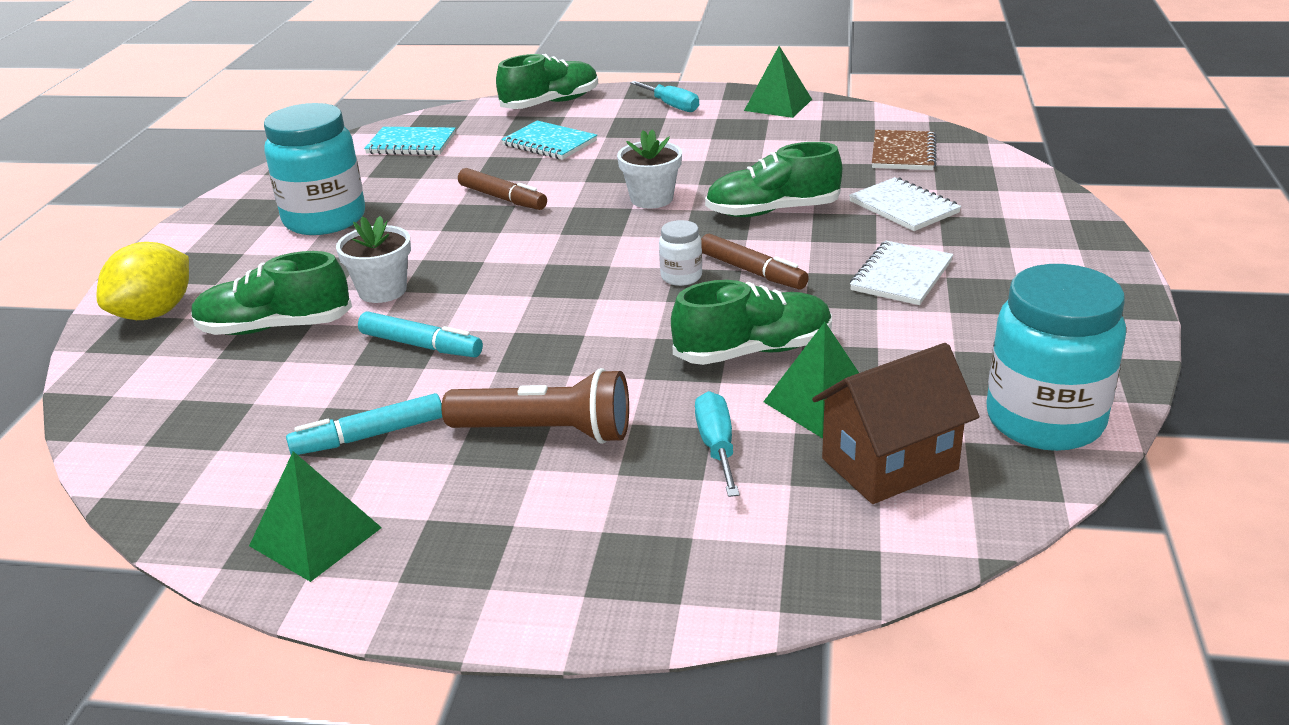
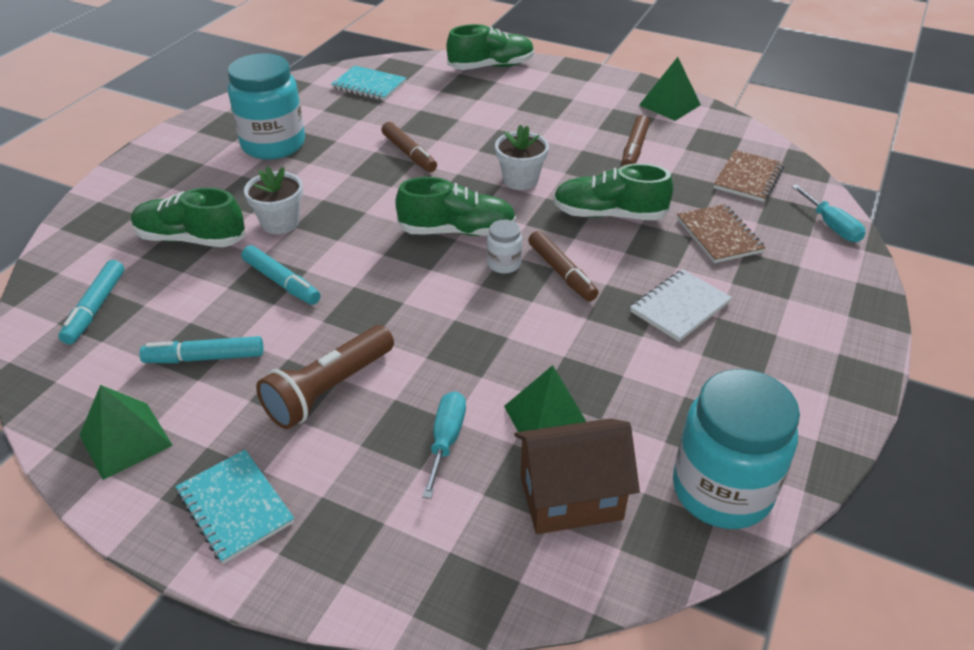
camera: 15 degrees right, 10 degrees up
(154, 313) = (119, 205): yellow lemon -> none
(188, 419) = (95, 308): none -> turquoise marker
(546, 432) = (329, 389): brown flashlight -> brown flashlight turned 105 degrees clockwise
(549, 143) = (470, 106): turquoise notebook -> turquoise notebook (235, 507)
(671, 106) = (583, 88): turquoise screwdriver -> turquoise screwdriver (831, 226)
(753, 351) = (522, 353): green shoe -> green shoe (457, 231)
(763, 149) = (634, 149): none -> brown marker
(903, 207) = (719, 235): white notebook -> brown notebook

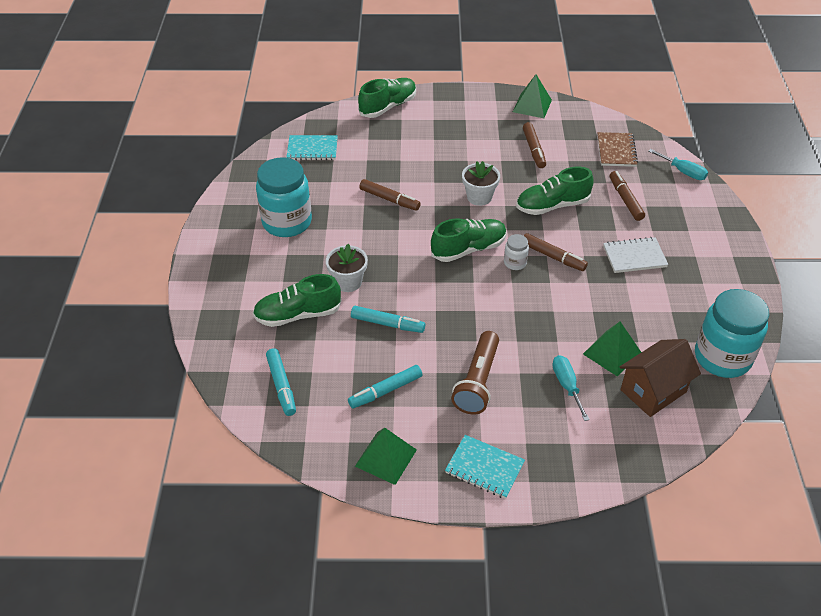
camera: 25 degrees left, 5 degrees up
(680, 307) = (634, 257): white notebook -> white notebook turned 60 degrees clockwise
(719, 235) = (625, 199): brown notebook -> brown marker

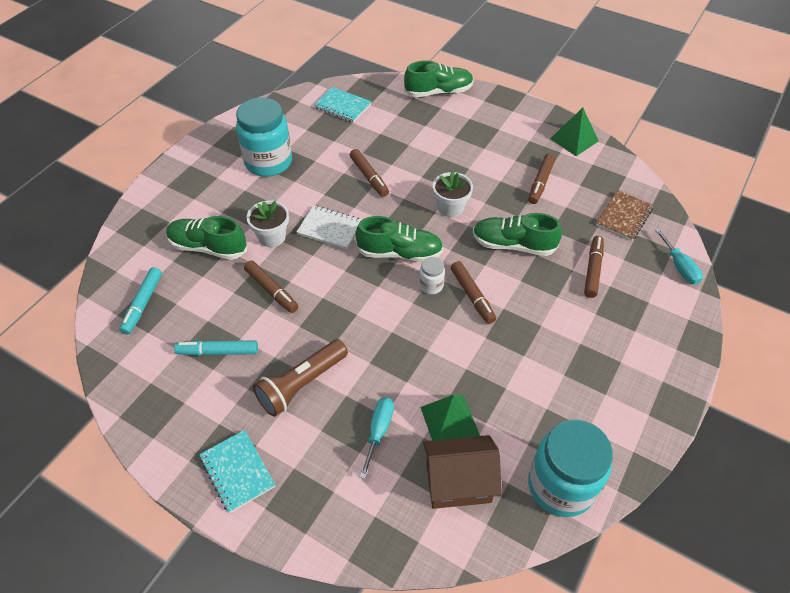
camera: 30 degrees right, 5 degrees up
(385, 458) = (166, 414): green pyramid -> none
(387, 324) = (271, 290): turquoise marker -> brown marker
(634, 257) = (554, 333): white notebook -> white notebook (330, 228)

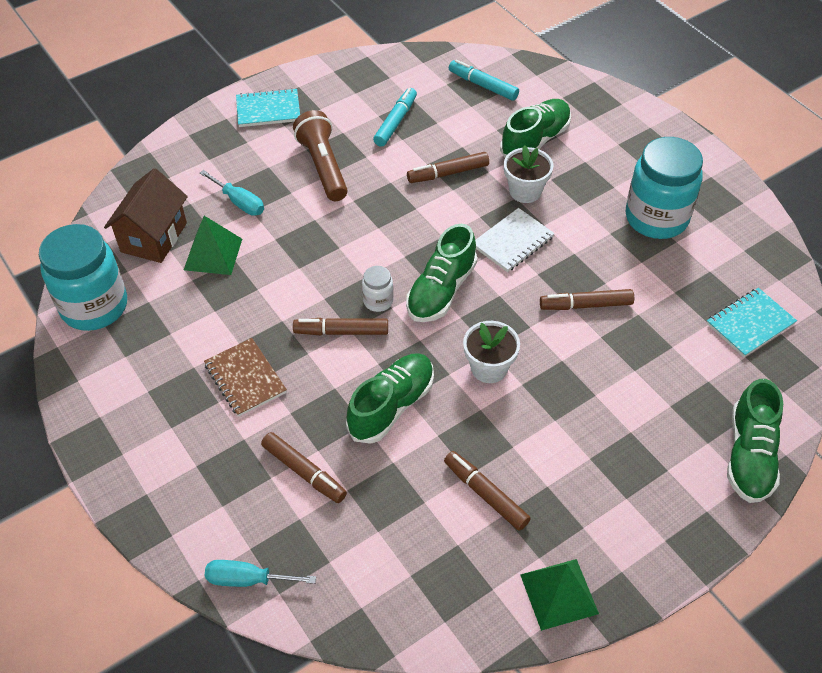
camera: 115 degrees right, 0 degrees up
(624, 217) = (368, 565): brown notebook -> brown notebook (245, 378)

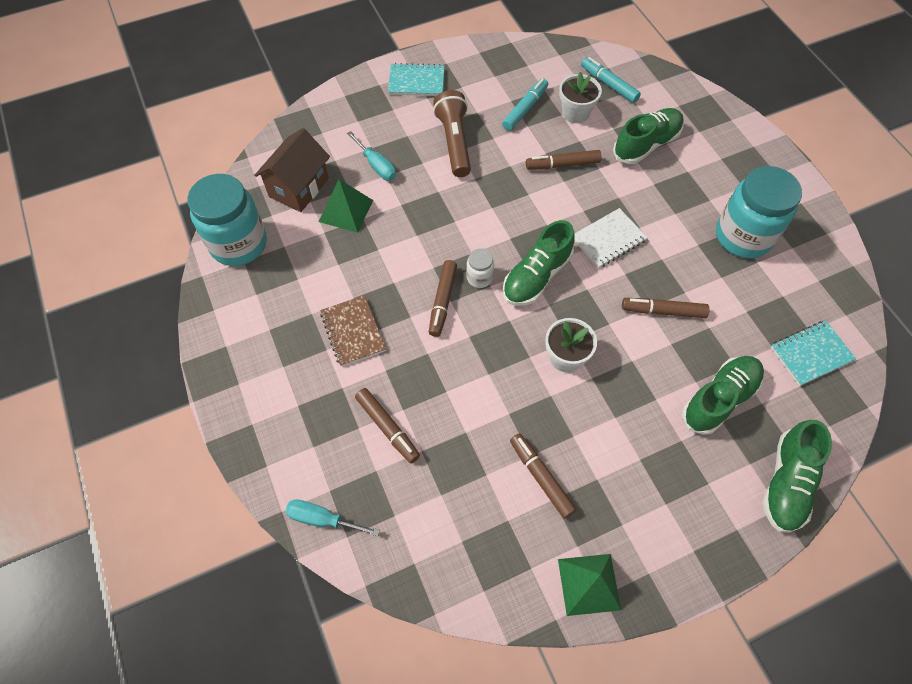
camera: 10 degrees right, 10 degrees up
(341, 331) = (442, 301): brown marker -> brown marker turned 90 degrees counterclockwise
(391, 406) = (473, 379): green shoe -> green shoe (719, 399)
(525, 191) = (628, 192): white flower pot -> white flower pot (575, 113)

